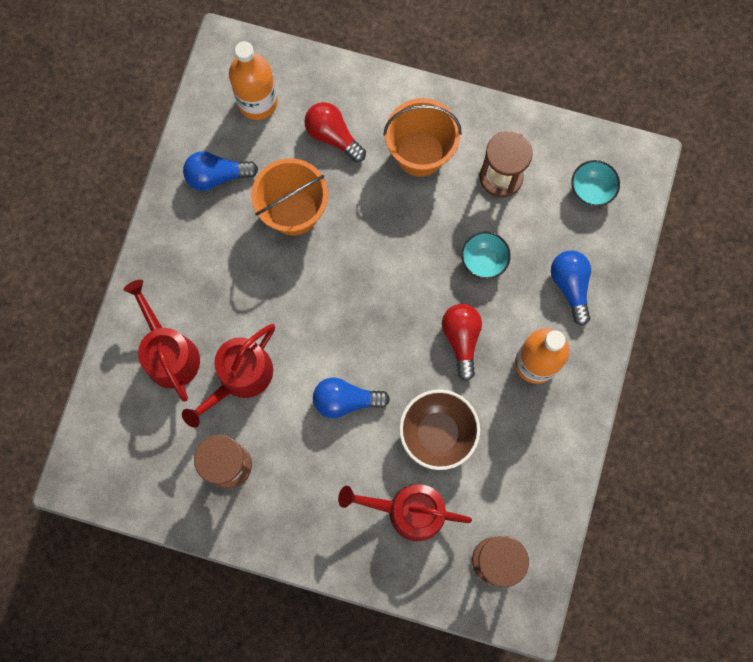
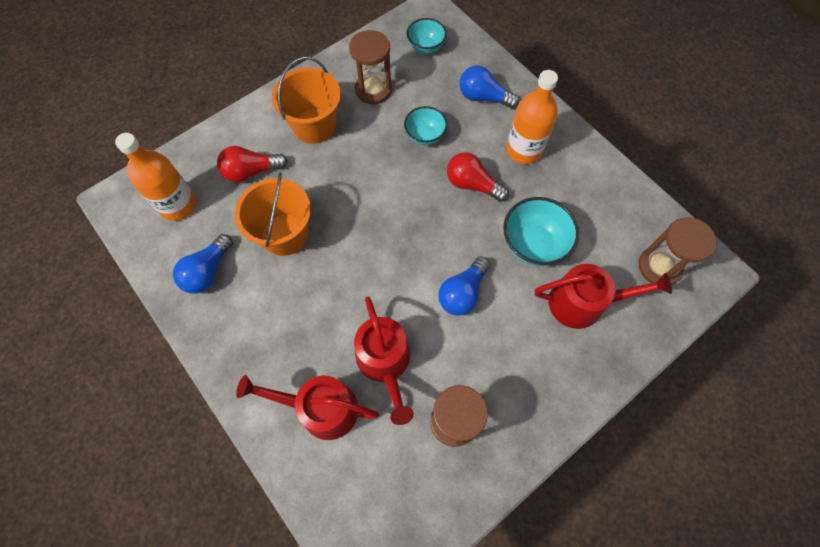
camera: 55 degrees left, 10 degrees down
(409, 511) = (583, 303): red watering can -> red watering can turned 135 degrees counterclockwise
(437, 433) = (533, 244): brown bowl -> turquoise bowl

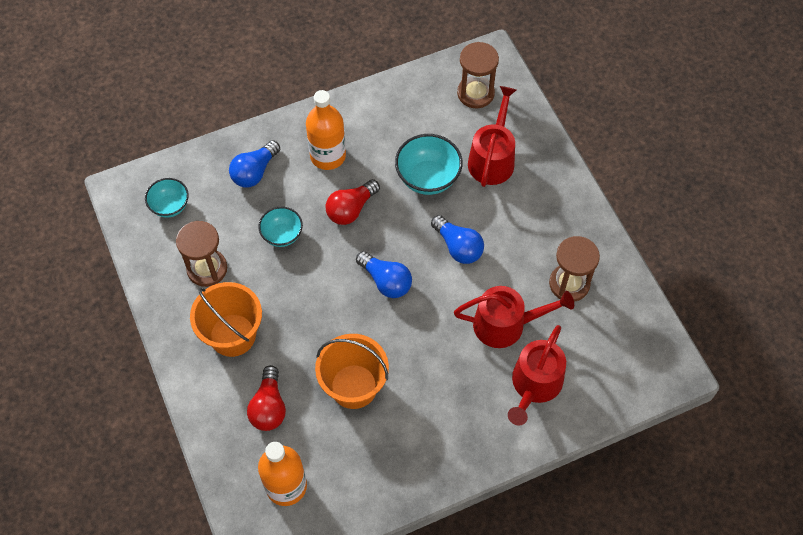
camera: 75 degrees left, 5 degrees down
(207, 271) = (373, 465): blue light bulb -> blue light bulb (386, 281)

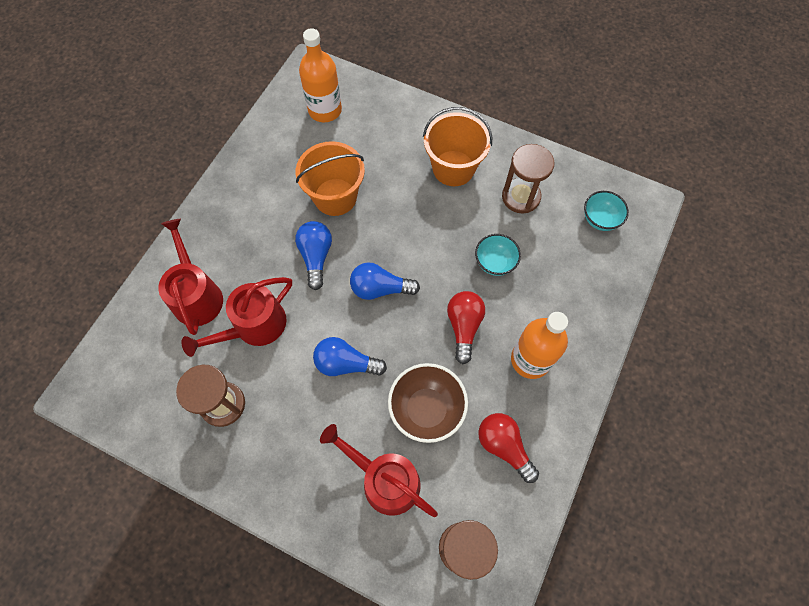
camera: 140 degrees right, 5 degrees up
(254, 172) = (572, 297): blue light bulb -> blue light bulb (316, 257)
(269, 406) = (382, 144): red light bulb -> red light bulb (504, 446)
(428, 178) = (426, 409): turquoise bowl -> brown bowl
(492, 159) = (385, 480): red watering can -> red watering can turned 150 degrees clockwise

